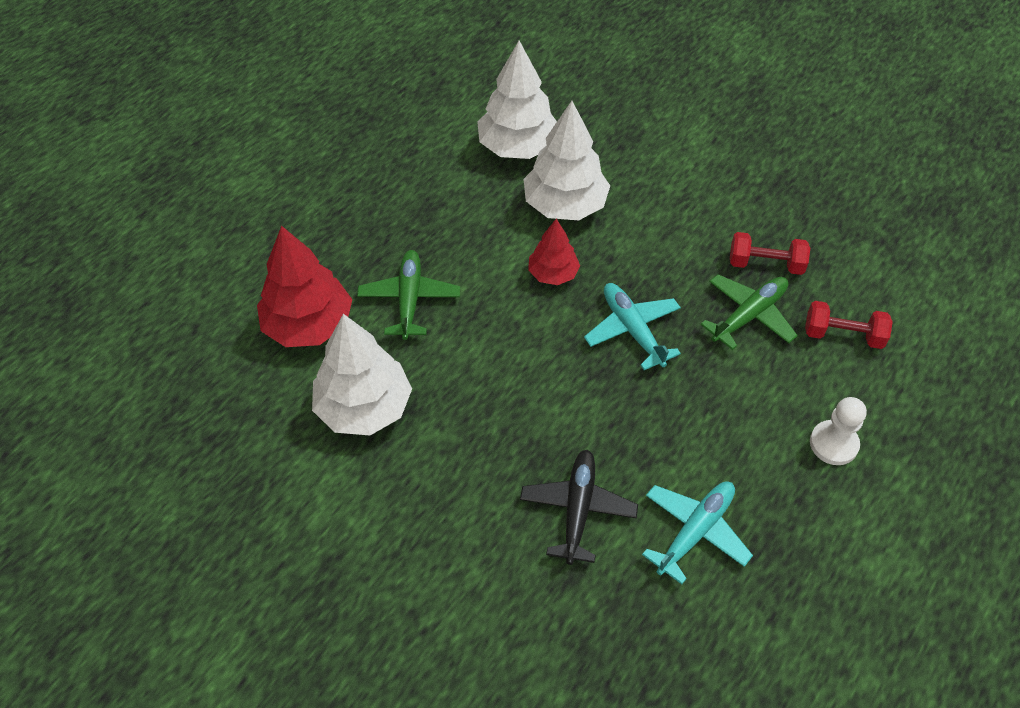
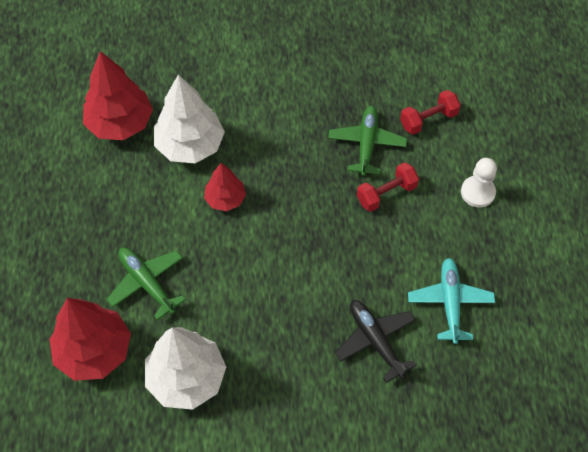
camera: 40 degrees left, 5 degrees up
(518, 147) = (120, 123): white tree -> red tree
(632, 330) = (307, 202): turquoise plane -> none
(765, 264) = (348, 103): red dumbbell -> red dumbbell (386, 194)

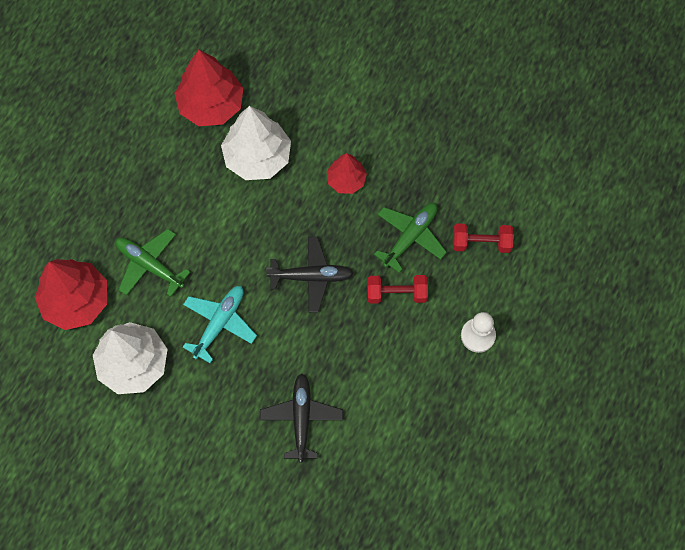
camera: 30 degrees right, 10 degrees up
(147, 283) = (149, 265): green plane -> green plane turned 45 degrees counterclockwise
(225, 199) = (257, 224): red tree -> red tree (346, 180)
(304, 218) = (312, 277): none -> black plane
(450, 302) = (385, 420): turquoise plane -> turquoise plane (220, 323)

